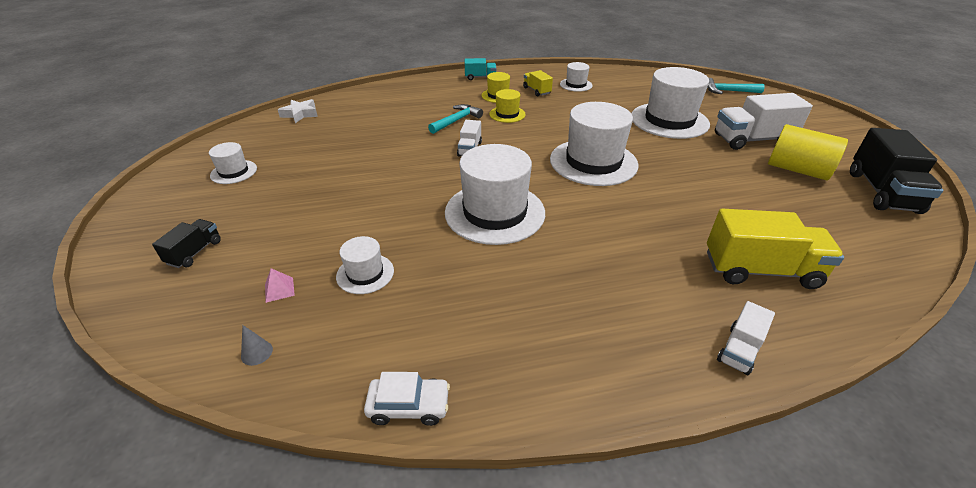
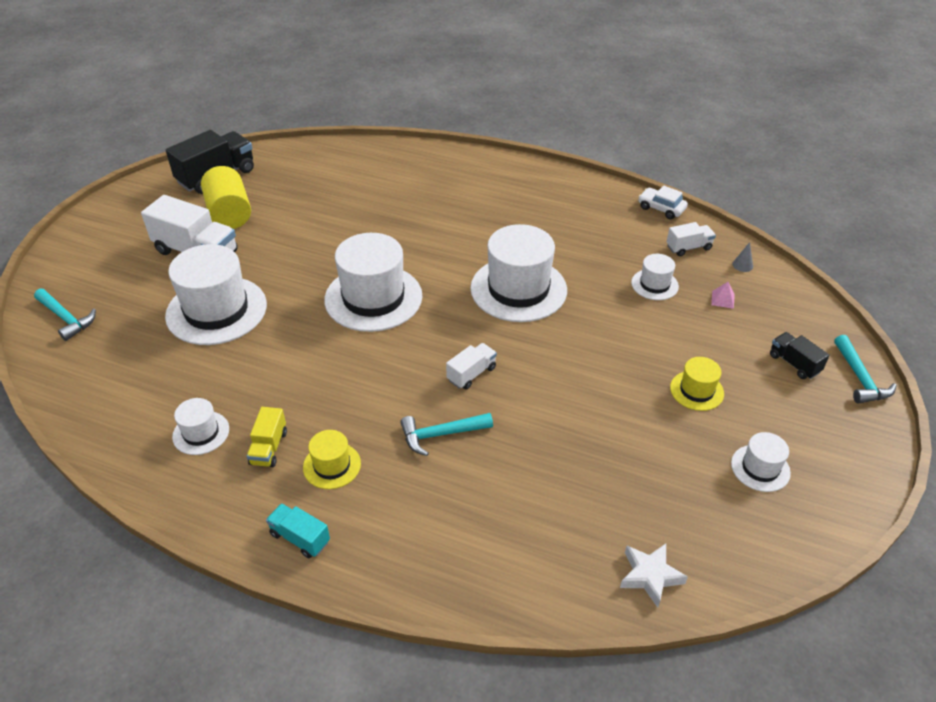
camera: 145 degrees left, 5 degrees up
(121, 265) = (860, 378): none -> turquoise hammer
(195, 252) = (794, 363): black truck -> black truck turned 90 degrees clockwise
(507, 114) = (367, 414): yellow hat -> yellow hat (696, 390)
(739, 350) = (470, 161): white truck -> white truck (688, 247)
(760, 270) = (395, 179): yellow truck -> none

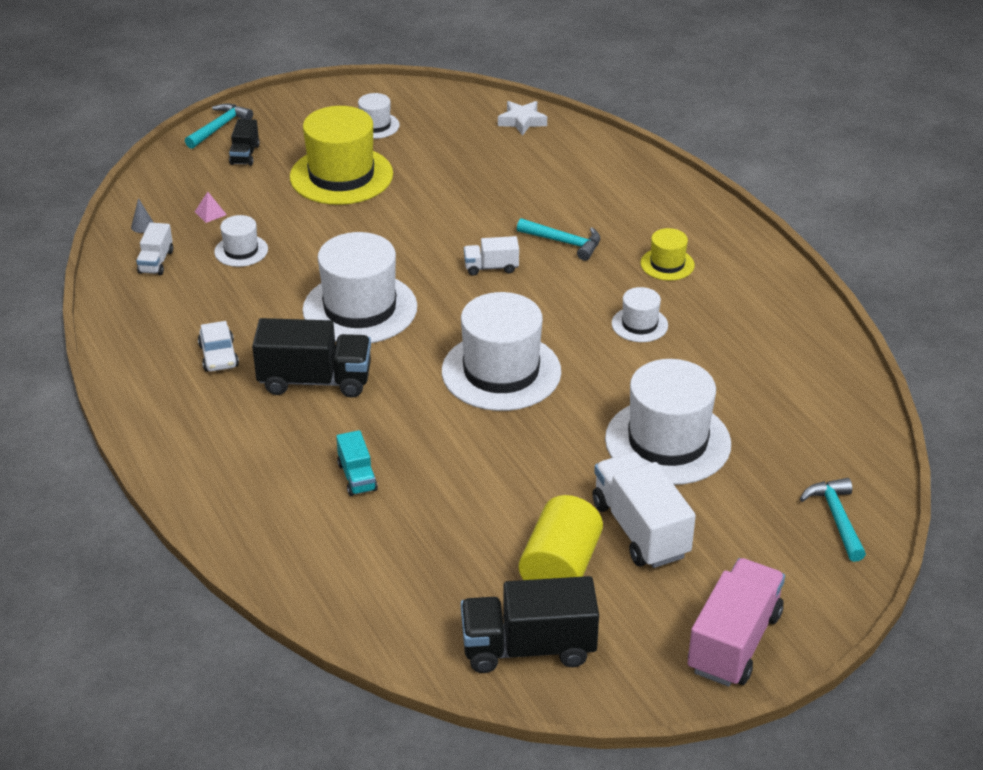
camera: 140 degrees left, 5 degrees down
(103, 225) = (734, 642): none -> pink truck
(201, 433) = (756, 336): white hat -> white hat (639, 324)
(269, 448) = (707, 298): yellow truck -> none
(300, 538) = (727, 236): turquoise truck -> turquoise truck (357, 477)
(480, 233) = (315, 380): none -> black truck
(661, 208) = (107, 307): white car -> white car (219, 356)
(688, 247) = (156, 262): white truck -> white truck turned 105 degrees counterclockwise
(696, 390) = (341, 176): yellow hat -> yellow hat, size x2.05

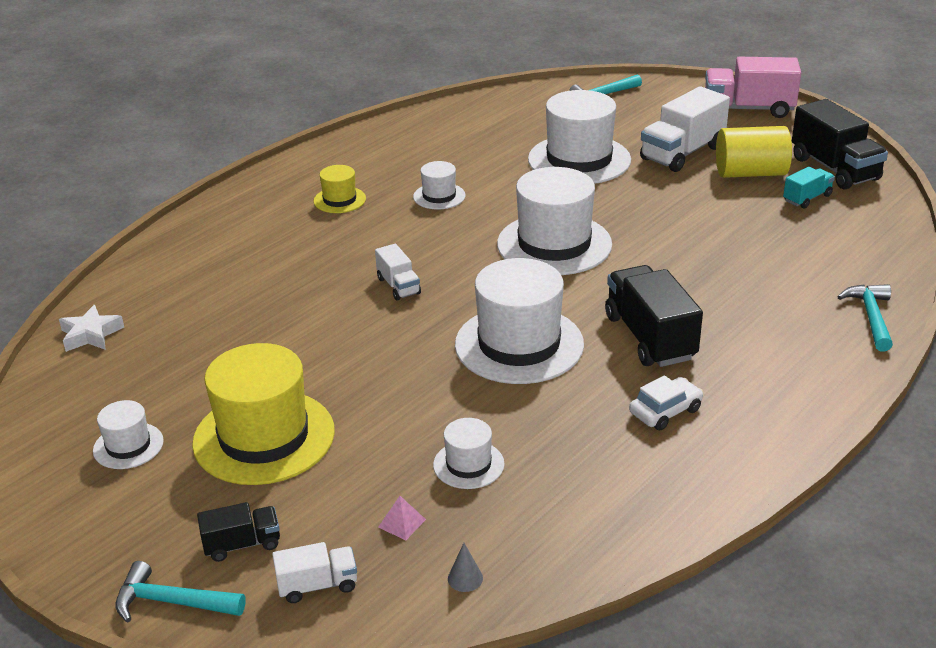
camera: 110 degrees left, 5 degrees down
(156, 262) = (535, 530): white truck -> white truck (317, 585)
(357, 477) = (750, 278): turquoise truck -> turquoise truck (807, 198)
(564, 243) = (332, 256): turquoise hammer -> turquoise hammer (871, 317)

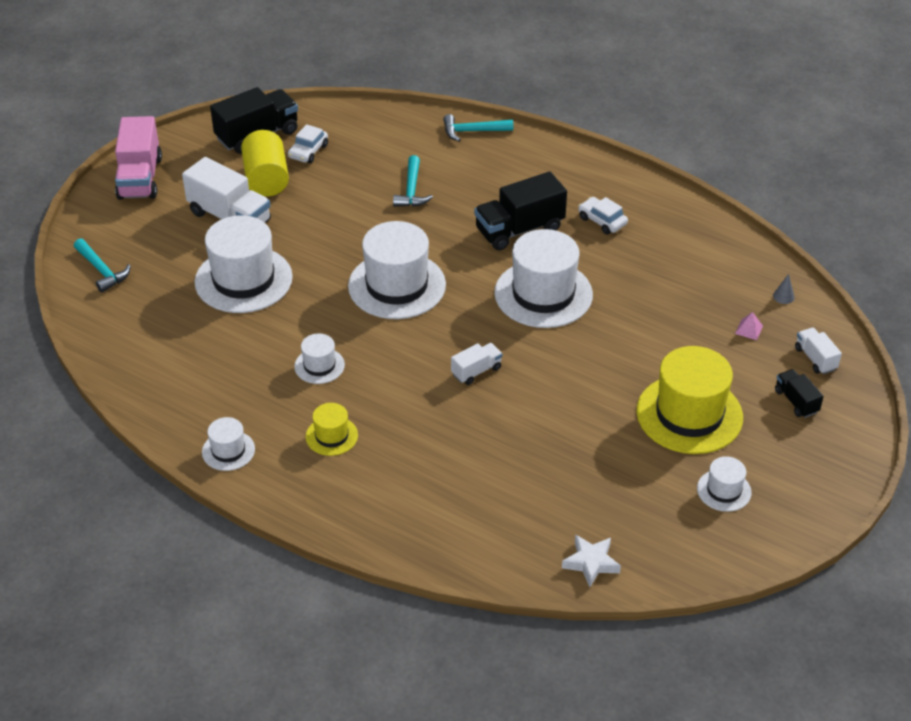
camera: 100 degrees left, 10 degrees up
(172, 602) = (856, 423): turquoise hammer -> turquoise hammer (411, 190)
(468, 464) = (684, 306): white hat -> white hat (228, 450)
(807, 198) = (308, 151): turquoise truck -> white car

